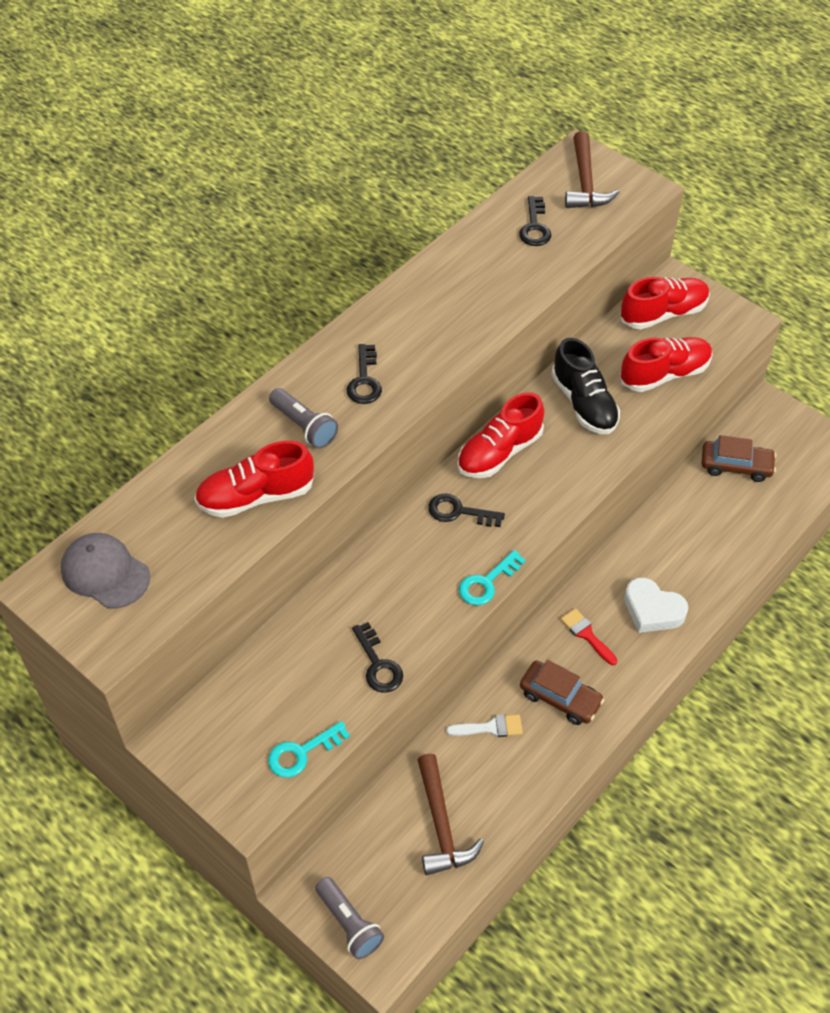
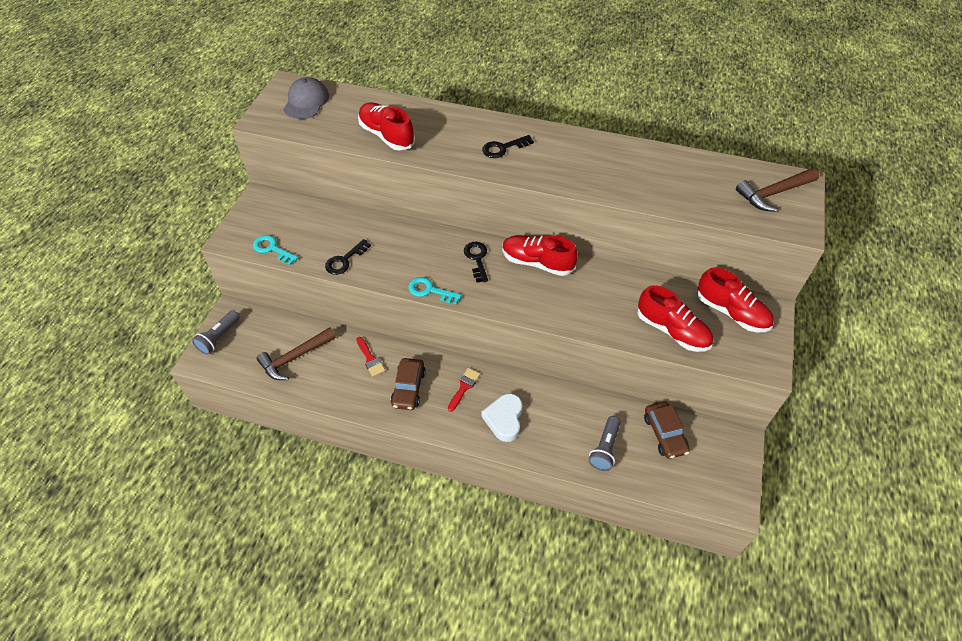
camera: 65 degrees right, 0 degrees up
(304, 426) = (450, 136): grey flashlight -> grey flashlight (605, 448)
(490, 727) = (370, 359): white brush -> red brush
(534, 226) = (703, 181): black key -> none
(584, 403) = (610, 293): black shoe -> none

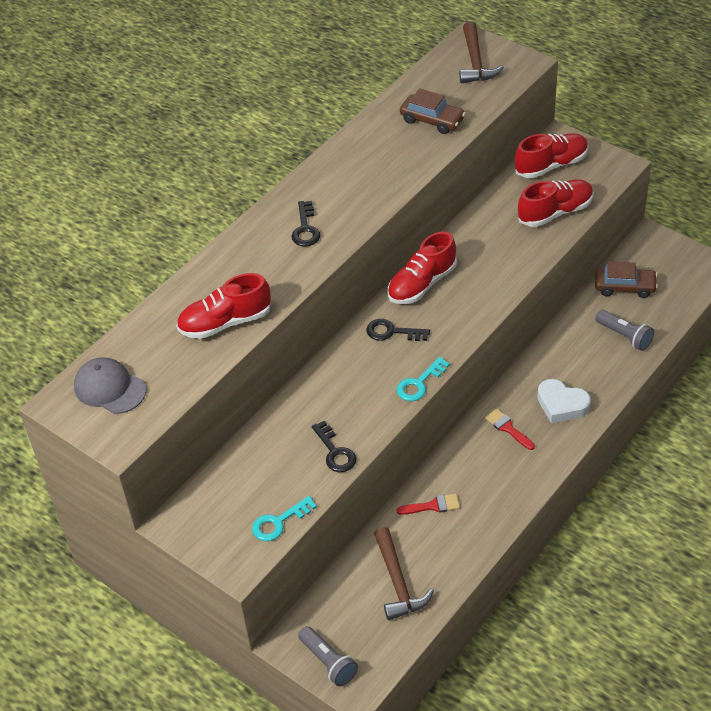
camera: 65 degrees left, 5 degrees down
(408, 388) = (489, 478): brown car -> brown car (432, 120)

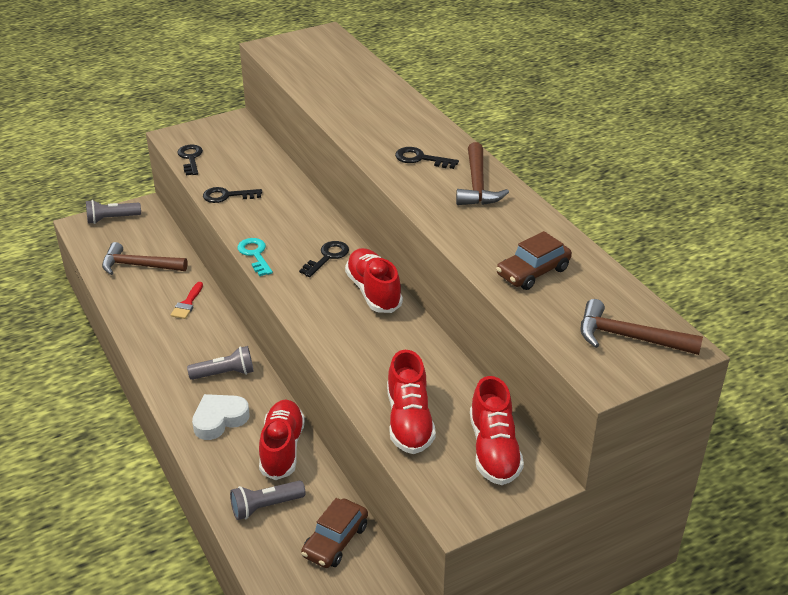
camera: 110 degrees right, 10 degrees down
(110, 388) = (320, 50): grey cap -> none
(225, 322) = (341, 102): red shoe -> red shoe (282, 448)
(279, 522) = (190, 158): turquoise key -> black key
(329, 182) = (477, 185): none -> brown hammer
(507, 428) = (224, 373): red brush -> grey flashlight

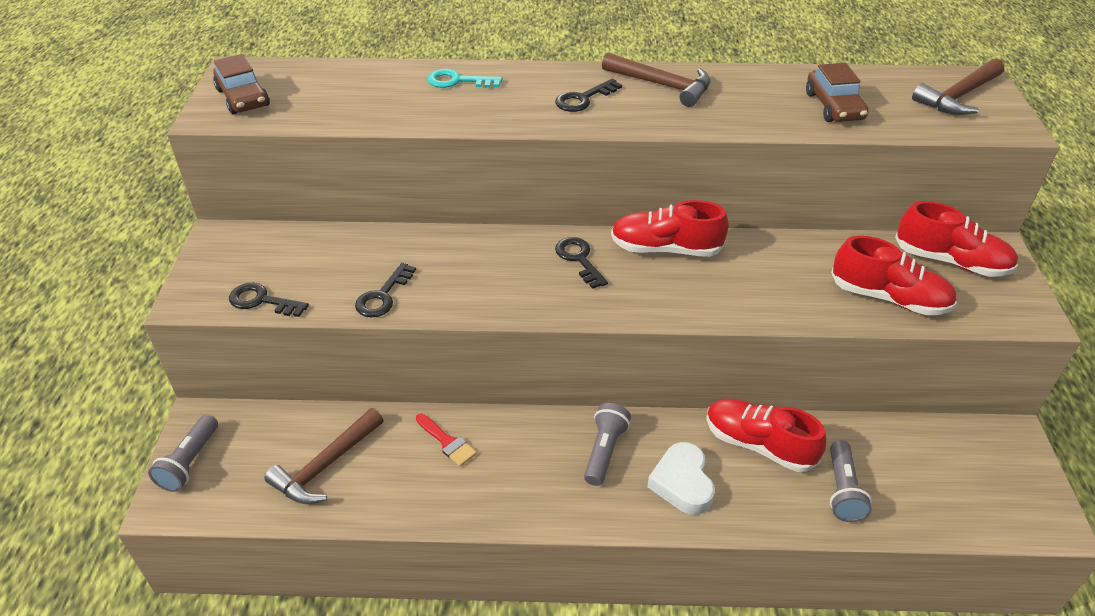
camera: 60 degrees left, 5 degrees up
(255, 255) = (528, 312): turquoise key -> turquoise key (458, 81)
(335, 541) = (913, 451): brown car -> brown car (243, 98)

